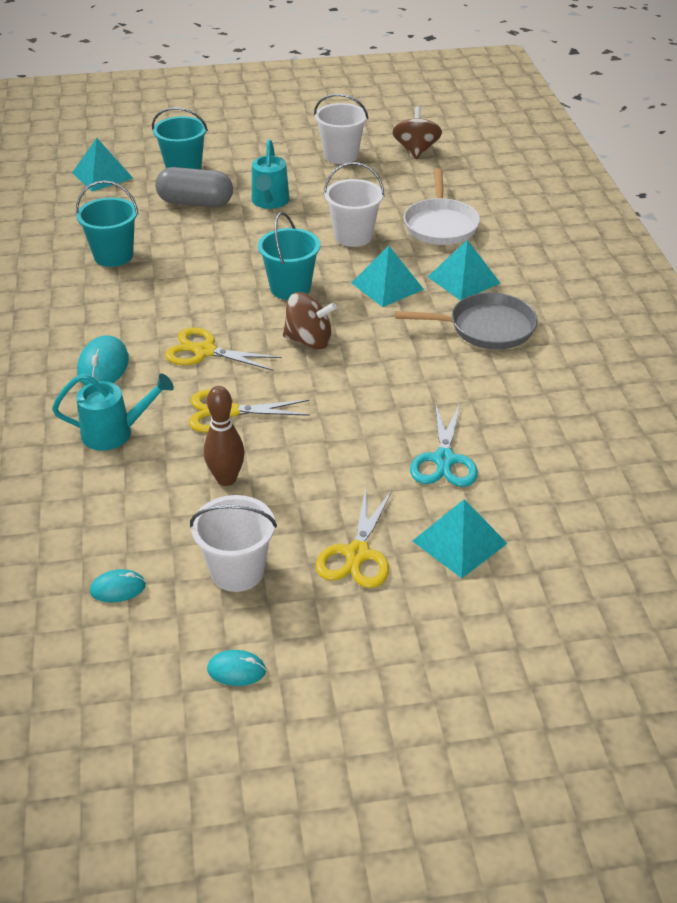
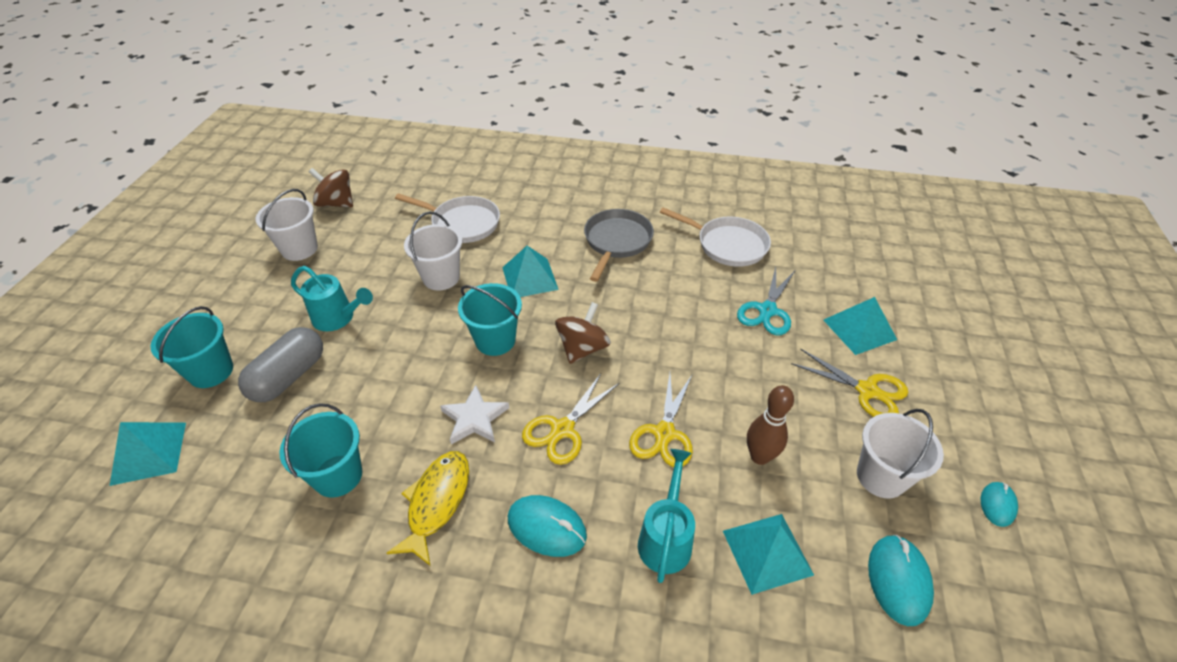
camera: 70 degrees left, 5 degrees up
(107, 307) = (437, 502): none -> yellow fish
(118, 588) = (898, 580): turquoise mouse -> turquoise mouse, size x1.65
(195, 302) = (474, 418): none -> white star
(444, 460) = (767, 310): turquoise scissors -> turquoise scissors turned 90 degrees clockwise
(463, 280) = (547, 234): turquoise pyramid -> turquoise pyramid (767, 552)
(544, 412) = (728, 245): none -> white pan

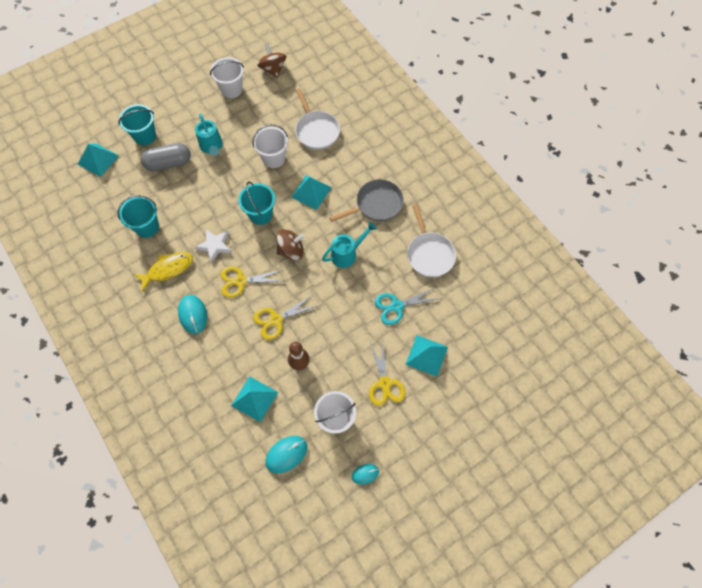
camera: 45 degrees right, 20 degrees up
(666, 537) = (227, 358): turquoise watering can -> turquoise watering can (347, 254)

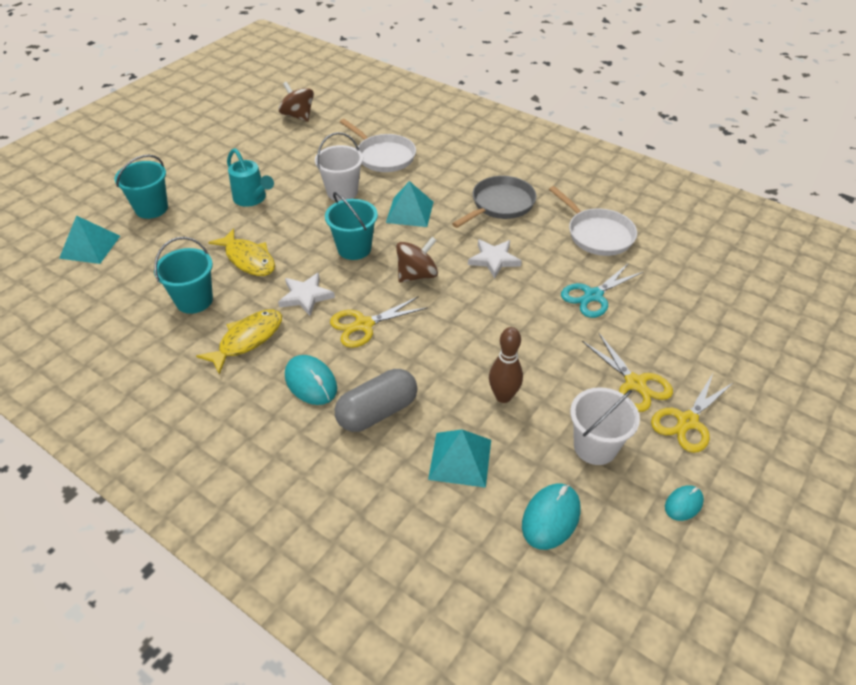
camera: 20 degrees left, 20 degrees down
(169, 163) = (198, 228): grey capsule -> grey capsule (377, 412)
(190, 202) = (248, 259): none -> yellow fish
(231, 89) = (253, 142): white bucket -> none
(276, 320) = (439, 354): yellow scissors -> yellow scissors (687, 421)
(347, 254) = (494, 260): turquoise watering can -> white star
(426, 355) = (667, 336): turquoise pyramid -> none

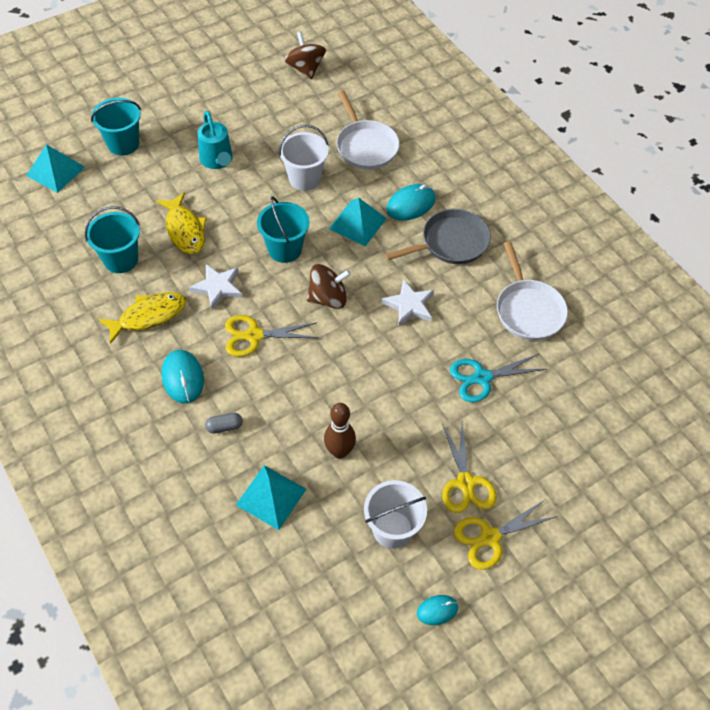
camera: 20 degrees right, 10 degrees up
(377, 412) = (224, 427): grey capsule -> grey capsule, size x0.46
(551, 517) = (317, 577): turquoise mouse -> turquoise mouse (411, 204)

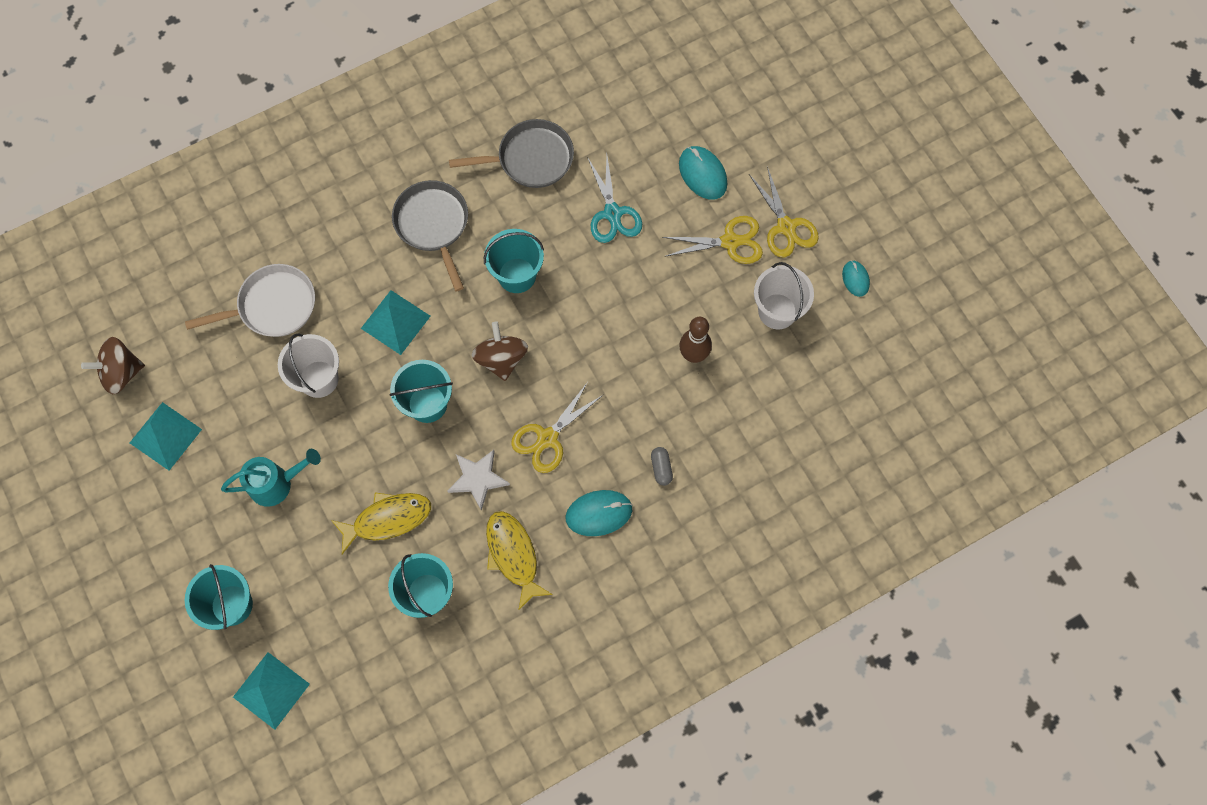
camera: 85 degrees left, 15 degrees up
(254, 336) = (547, 438): yellow scissors -> yellow scissors turned 45 degrees clockwise
(271, 496) = (741, 422): turquoise pyramid -> turquoise pyramid (165, 436)
(409, 305) = (517, 275): white star -> turquoise bucket
(411, 204) = (372, 262): turquoise mouse -> turquoise mouse (702, 174)
(528, 310) = (531, 159): white pan -> grey pan

